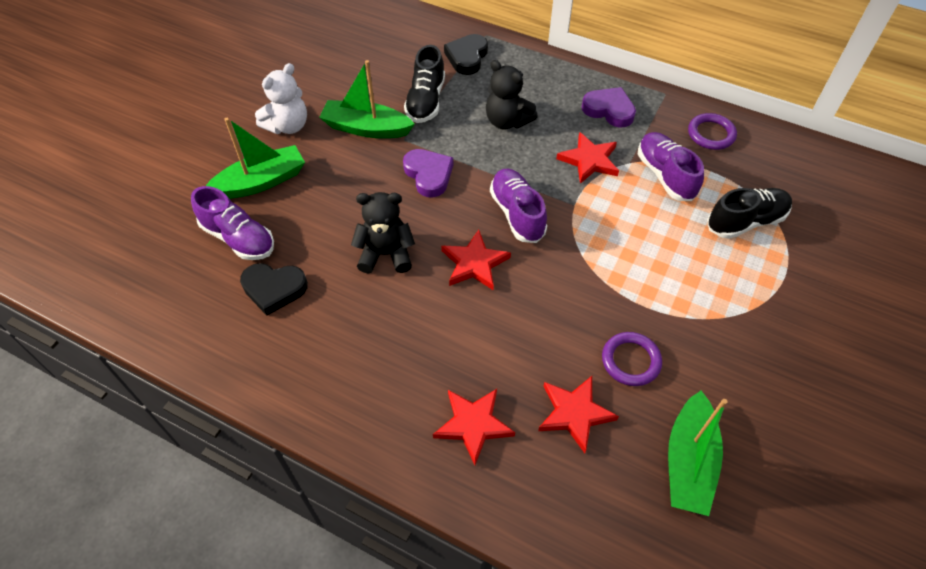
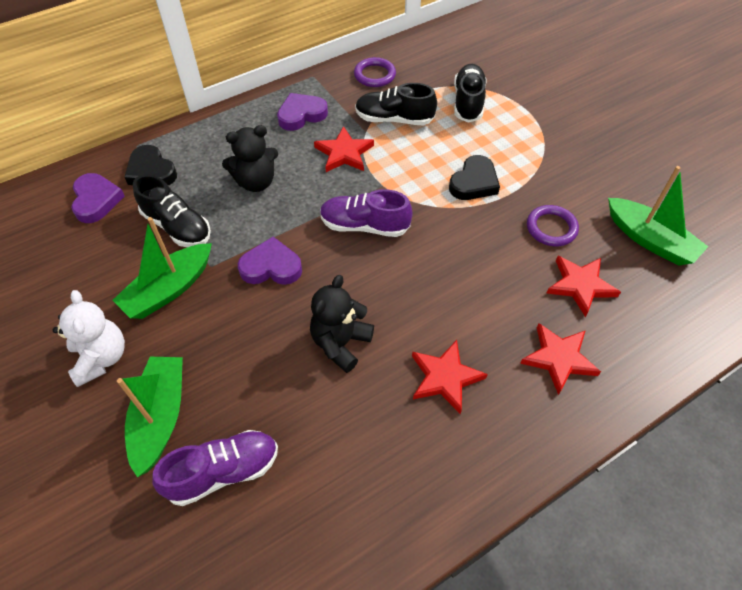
camera: 60 degrees left, 0 degrees up
(274, 289) = (316, 462): black heart -> black heart (474, 182)
(416, 45) = (96, 200): none -> purple heart
(474, 263) = (397, 280): red star -> red star (445, 377)
(665, 175) = (394, 119): purple shoe -> black shoe

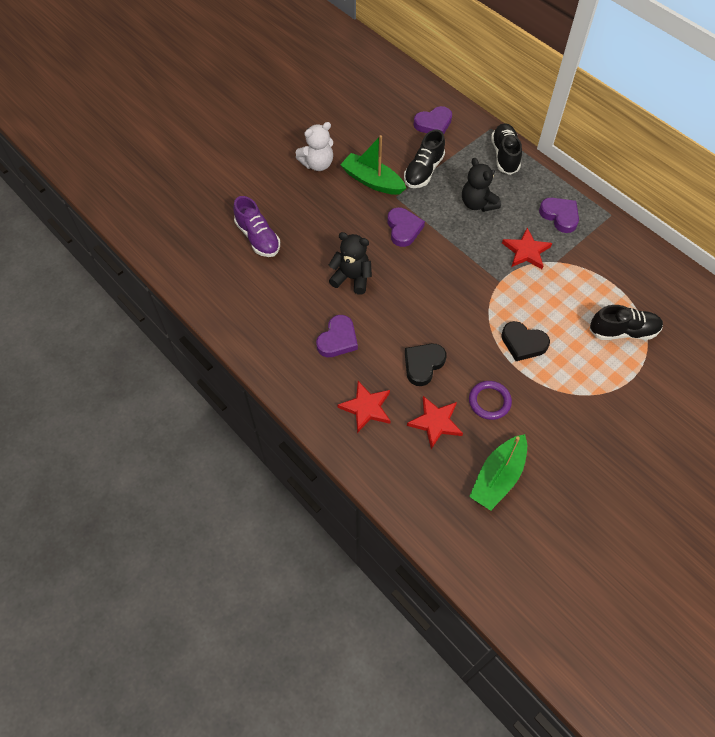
camera: 80 degrees right, 5 degrees up
(151, 171) = (468, 143): black heart -> black heart (423, 365)
(160, 417) = (285, 201): green boat -> none
(364, 226) = (455, 276): purple shoe -> none
(374, 75) = (631, 257): purple ring -> none
(394, 119) = (578, 279): black shoe -> black shoe (504, 155)
(445, 377) = (338, 339): red star -> purple heart

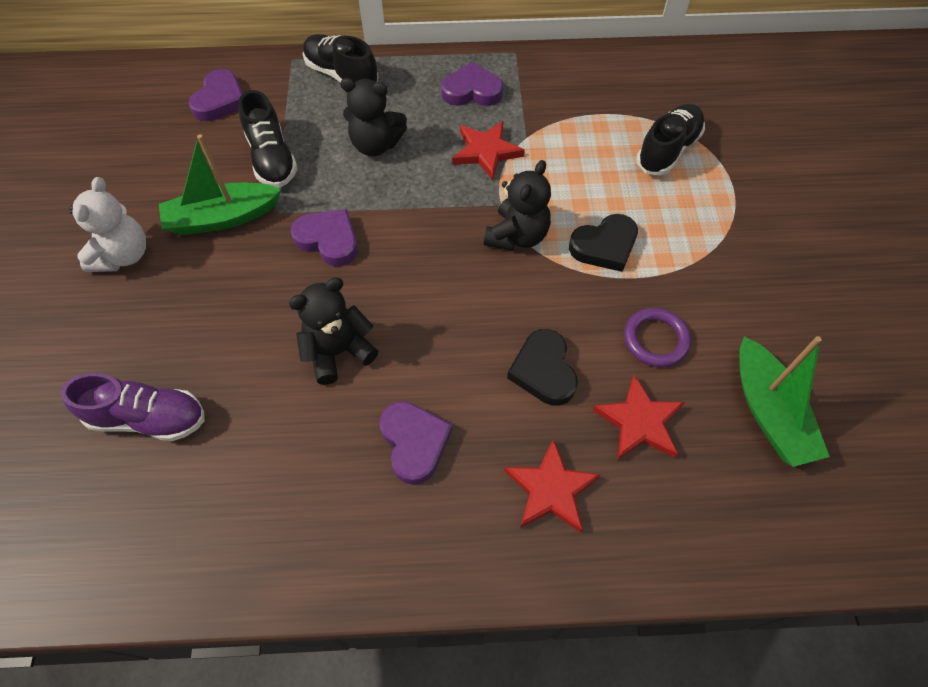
camera: 50 degrees left, 0 degrees up
(488, 301) = (517, 236): none -> black teddy bear

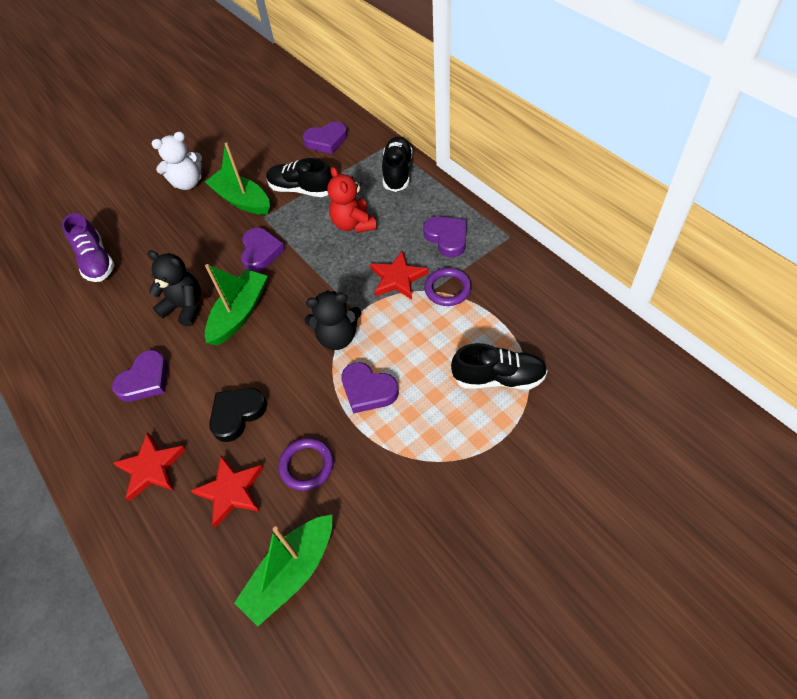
camera: 60 degrees right, 5 degrees down
(272, 158) = (301, 190): black shoe -> black shoe turned 75 degrees clockwise
(376, 145) = (353, 224): black teddy bear -> red teddy bear
(402, 303) = (239, 313): none -> green boat
(535, 125) = (447, 289): none -> purple ring
(604, 246) = (368, 390): black heart -> purple heart

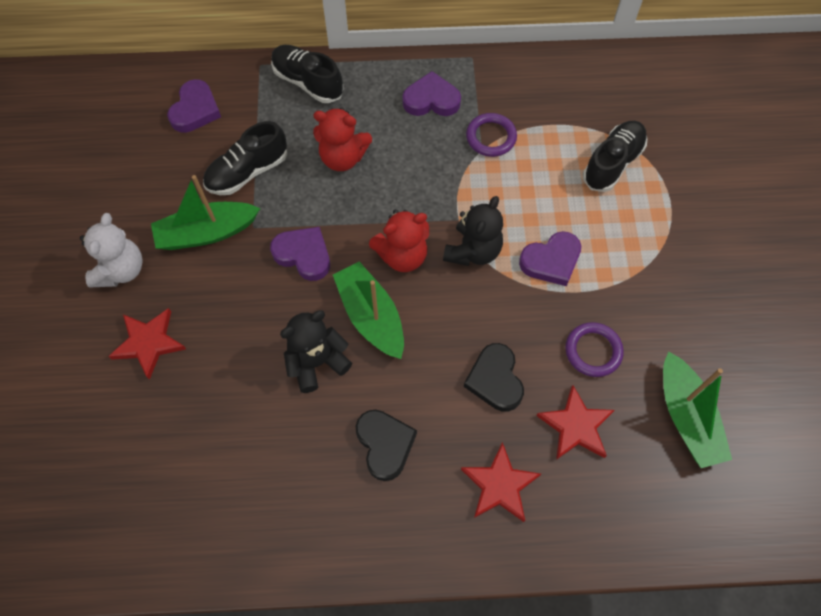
camera: 60 degrees left, 10 degrees up
(96, 261) = (158, 423): purple shoe -> none
(145, 380) = (385, 444): purple heart -> black heart
(301, 301) = (402, 255): none -> red teddy bear
(397, 278) = (444, 165): red star -> red star (148, 343)

